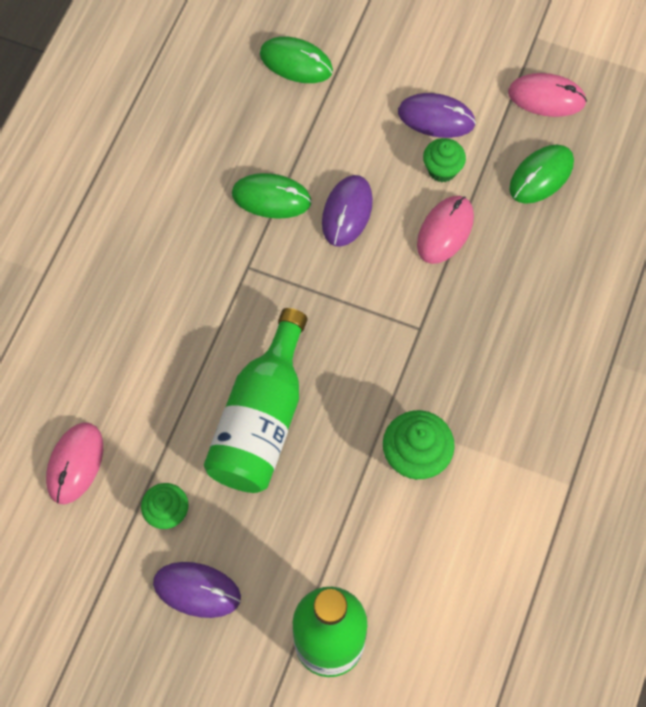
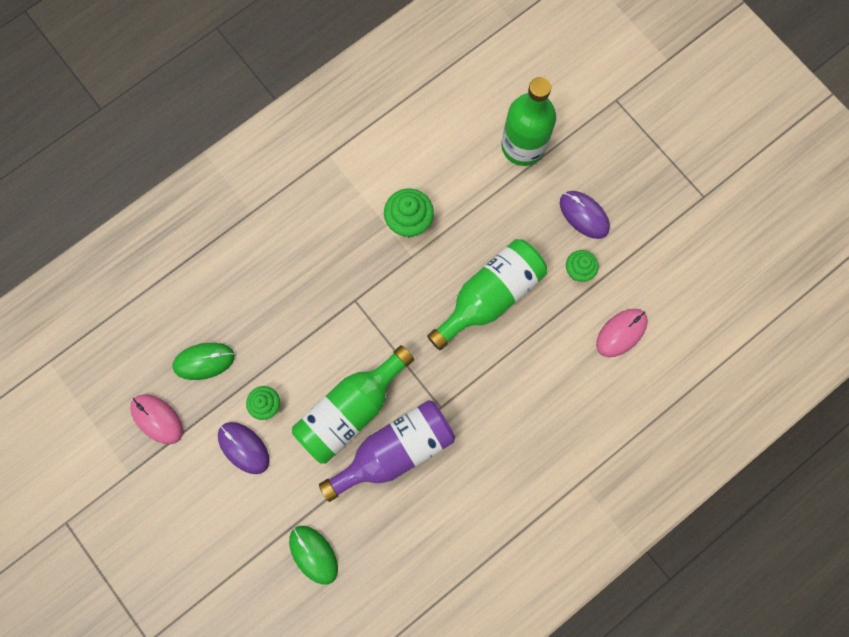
camera: 150 degrees left, 10 degrees up
(271, 198) = (395, 450): green mouse -> purple bottle
(347, 212) = (350, 410): purple mouse -> green bottle
(445, 231) = (294, 358): pink mouse -> none

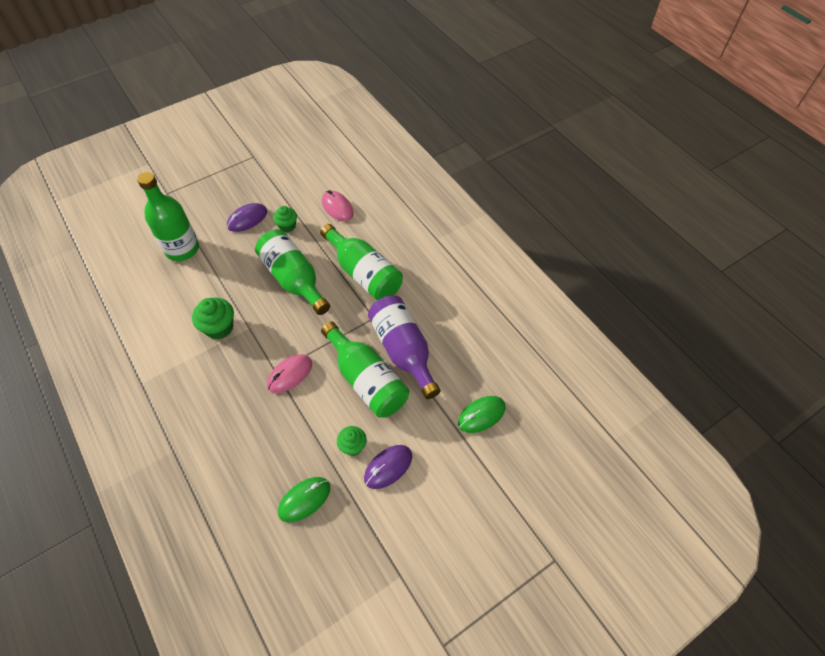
camera: 85 degrees left, 20 degrees down
(157, 419) = (352, 546): pink mouse -> pink mouse (290, 374)
(204, 361) = (304, 499): green mouse -> green mouse turned 60 degrees clockwise
(509, 385) = (364, 273): none -> green bottle

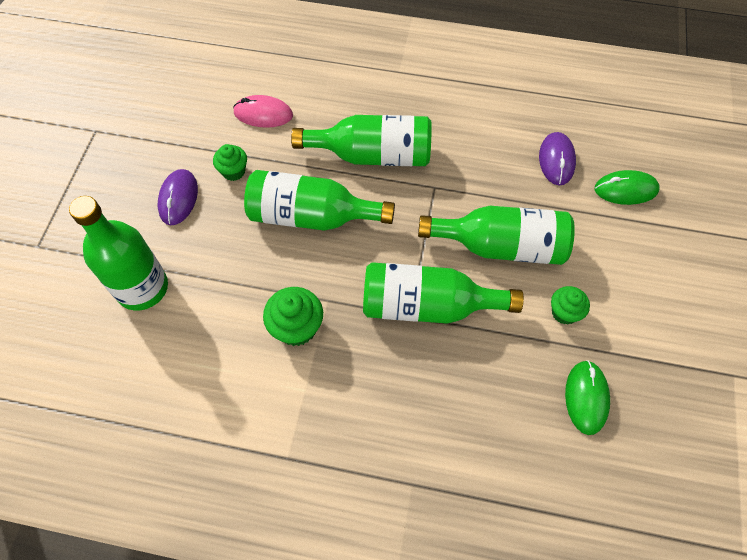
camera: 45 degrees left, 5 degrees up
(290, 374) = (427, 305): pink mouse -> green bottle
(388, 467) = (614, 301): purple mouse -> purple mouse (556, 160)
(403, 350) = (497, 193): purple bottle -> none
(481, 415) = (625, 189): green mouse -> green mouse turned 75 degrees clockwise

